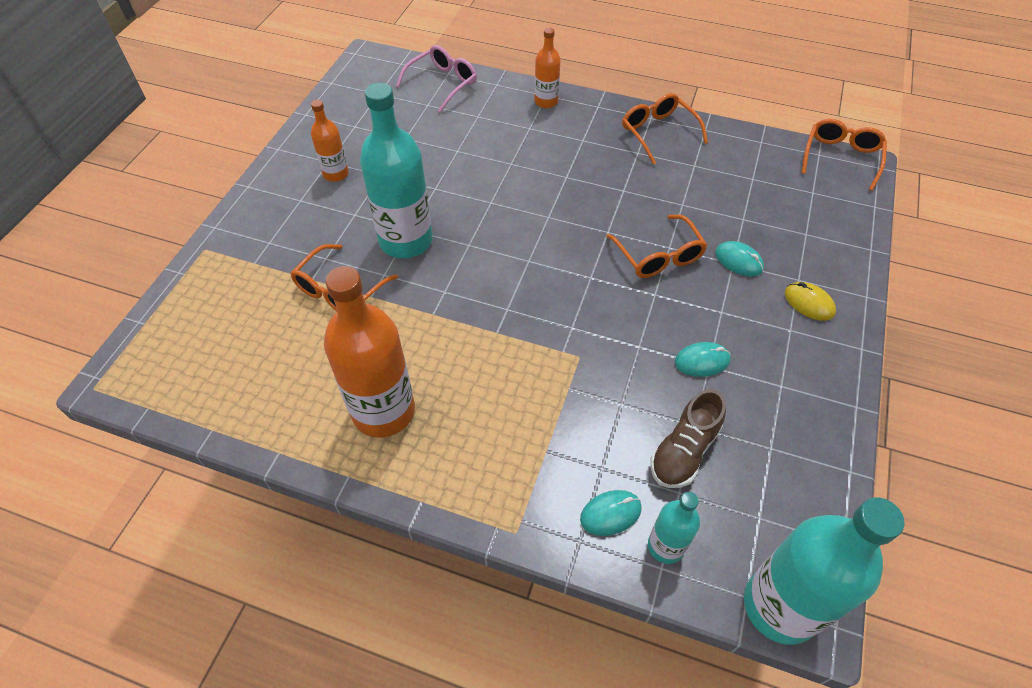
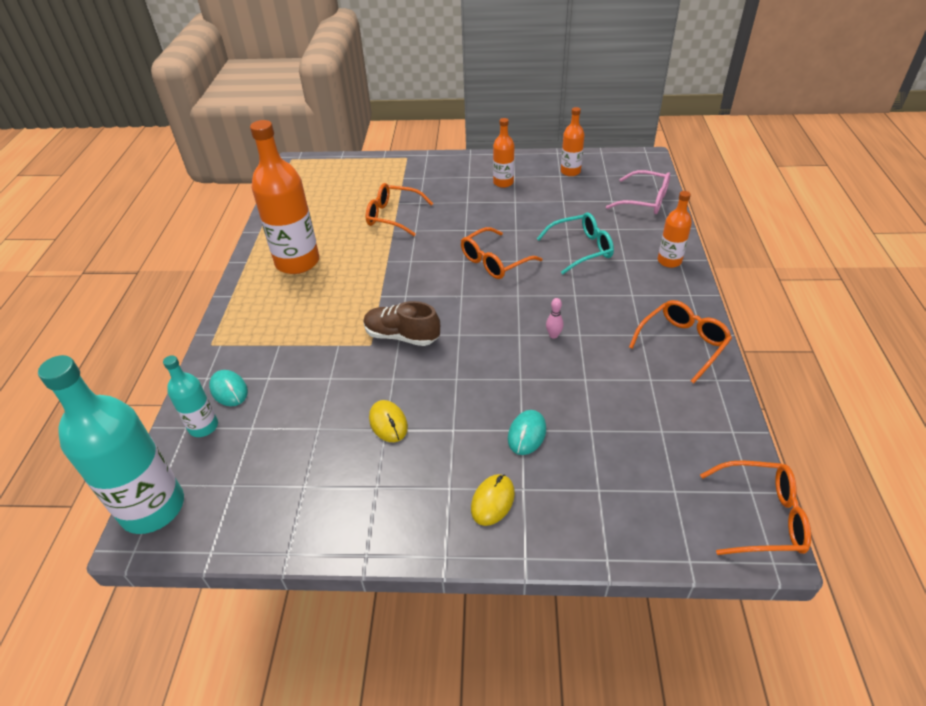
camera: 75 degrees right, 10 degrees down
(352, 116) = (570, 171): none -> orange bottle
(406, 240) = (453, 230): turquoise bottle -> none
(497, 151) = (581, 249): none -> turquoise glasses
(618, 208) = (553, 335): none -> pink bowling pin
(658, 255) = (505, 373): orange glasses -> orange glasses (495, 261)
(684, 451) = (290, 424): brown shoe -> brown shoe (402, 336)
(702, 361) = (388, 423): turquoise mouse -> yellow mouse

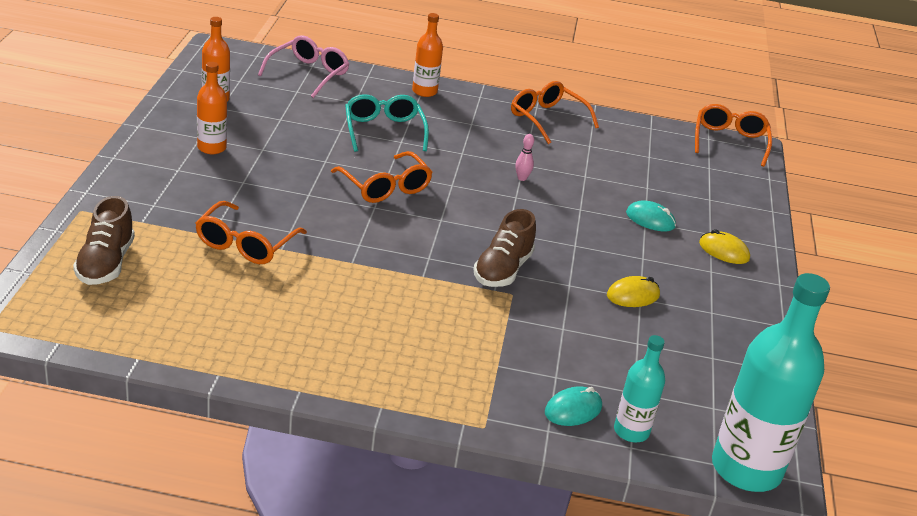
camera: 90 degrees left, 10 degrees down
(297, 262) = (322, 339): orange bottle -> none
(356, 176) = (106, 263): none -> brown shoe

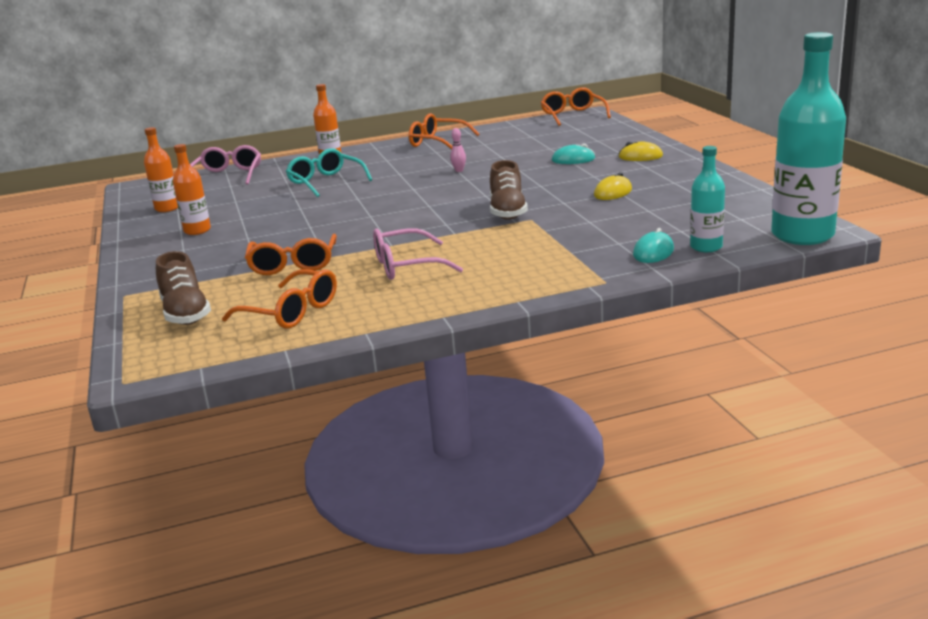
camera: 20 degrees left, 10 degrees down
(336, 301) = (407, 266): none -> pink glasses
(385, 187) = (364, 205): orange glasses -> orange glasses (291, 312)

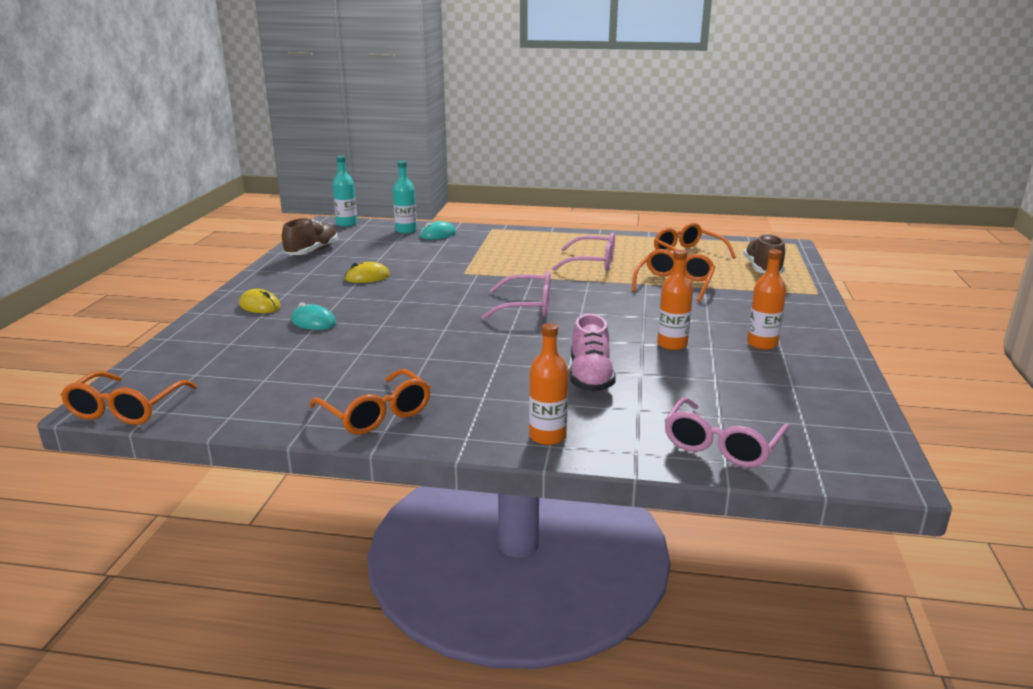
camera: 155 degrees left, 0 degrees up
(167, 208) = (808, 394): orange bottle -> orange bottle (672, 344)
(326, 182) = (590, 377): turquoise glasses -> pink shoe
(423, 208) = (527, 307): none -> pink glasses
(459, 170) = (433, 345): pink bowling pin -> none
(508, 211) = (468, 283): brown shoe -> brown shoe (312, 252)
(802, 235) = (346, 224): turquoise bottle -> turquoise bottle, size x0.52

